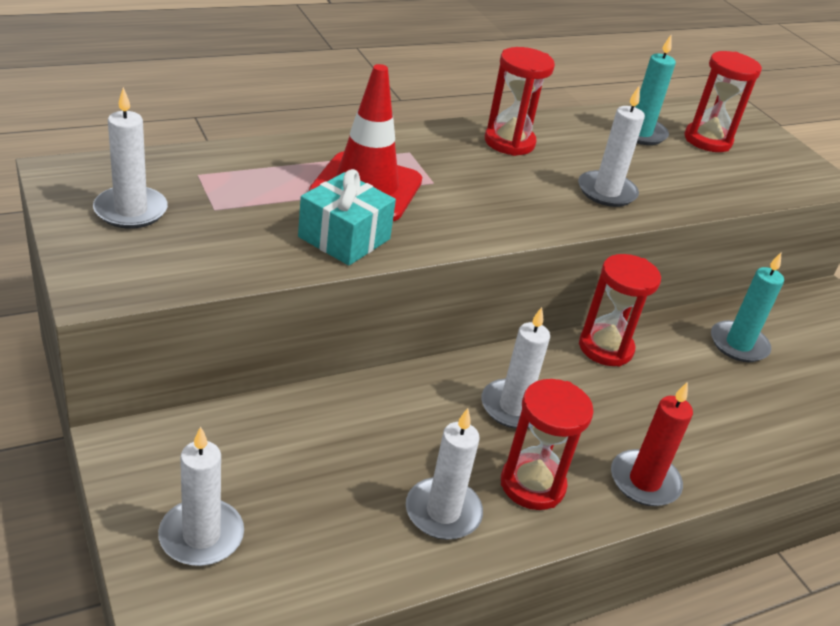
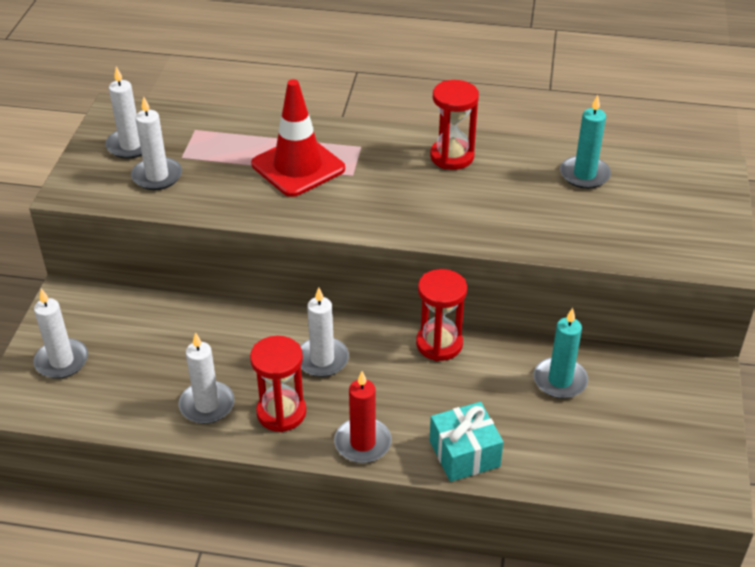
camera: 40 degrees right, 5 degrees up
(344, 238) = (244, 200): turquoise gift -> turquoise gift (464, 453)
(606, 192) = (486, 217): white candle -> white candle (157, 176)
(707, 140) = (645, 196): red hourglass -> none

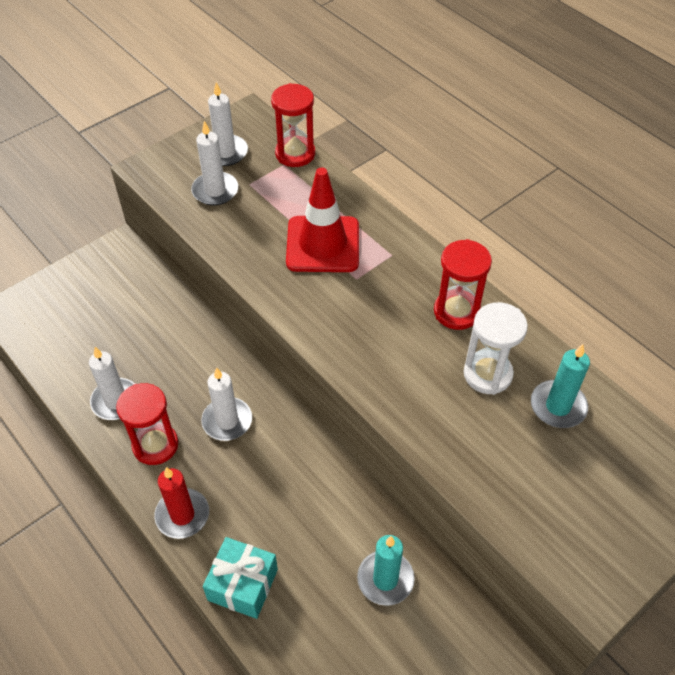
camera: 40 degrees right, 10 degrees up
(62, 361) = (67, 299): white candle -> none
(439, 344) = (325, 471): red hourglass -> red hourglass (295, 154)
(518, 182) = (487, 374): none -> white hourglass

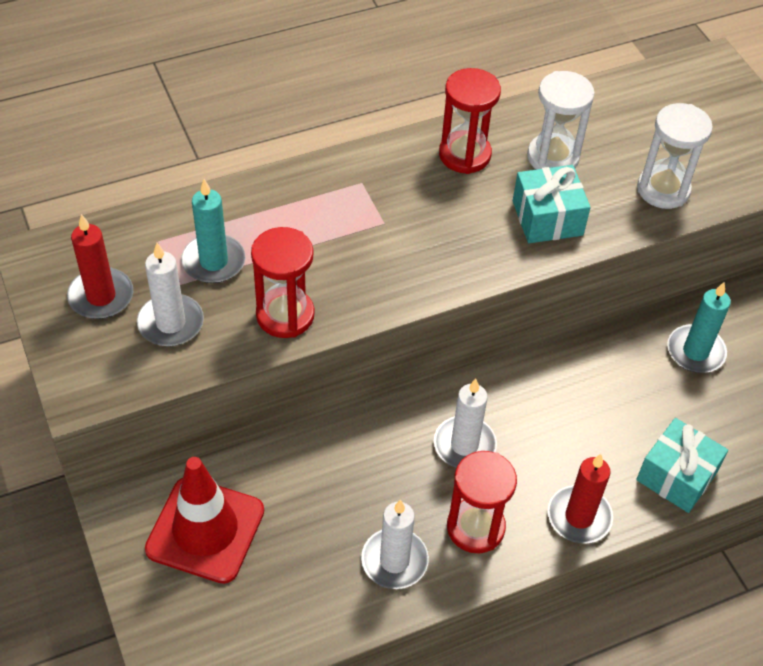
camera: 75 degrees left, 0 degrees up
(225, 152) = (101, 296): white candle -> red candle
(295, 154) = (145, 225): red hourglass -> red hourglass (285, 315)
(323, 244) = (318, 238): red traffic cone -> red traffic cone (205, 530)
(412, 384) = (547, 218): none -> turquoise gift
(493, 469) = (663, 189): none -> white hourglass
(558, 406) = (606, 121): turquoise candle -> turquoise candle (213, 261)

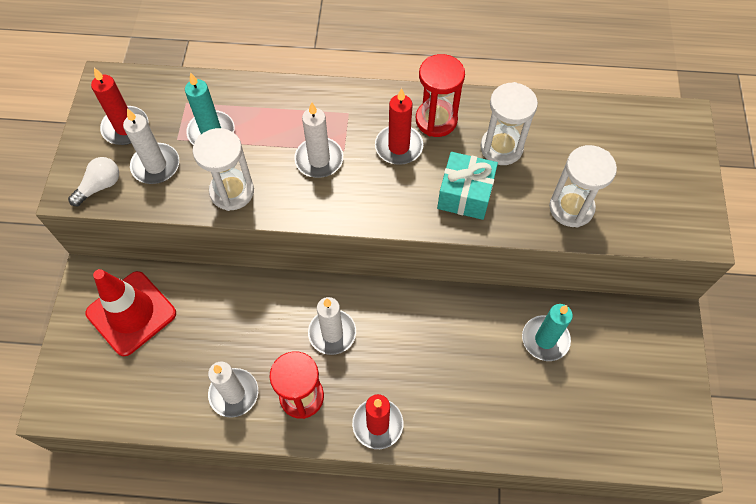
camera: 30 degrees right, 10 degrees up
(116, 373) = (100, 186): none -> white light bulb
(285, 315) = (232, 191): red hourglass -> white hourglass
(363, 243) = (319, 159): none -> white candle
(443, 197) = (398, 147): none -> red candle
(676, 476) = (468, 428): turquoise gift -> none

